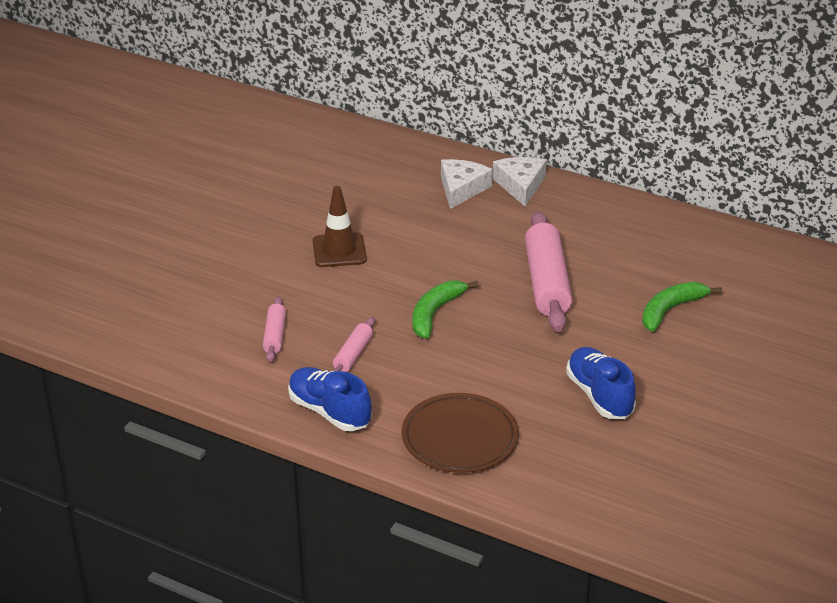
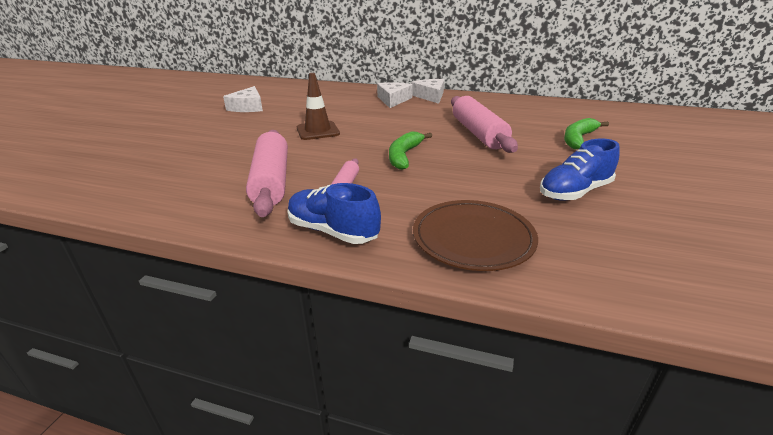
camera: 10 degrees left, 5 degrees down
(249, 182) = (248, 107): none -> white cheese
(275, 335) = (271, 181): pink rolling pin -> pink rolling pin, size x2.00
(599, 395) = (574, 192): blue shoe -> blue shoe turned 90 degrees counterclockwise

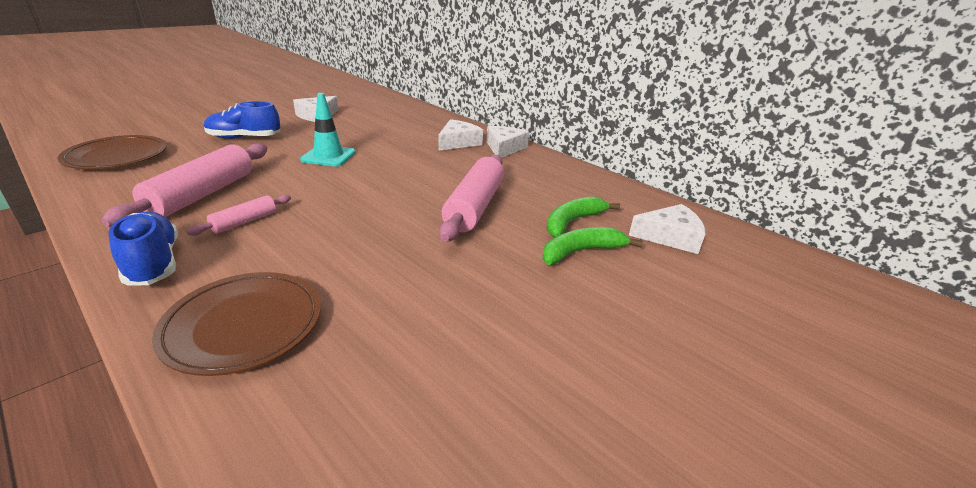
camera: 25 degrees right, 0 degrees up
(125, 179) = (117, 157): none -> brown plate
(318, 131) = (328, 156): brown traffic cone -> turquoise traffic cone
(404, 156) = (354, 207): green banana -> green banana (572, 222)
(574, 192) = (447, 318): blue shoe -> blue shoe (244, 138)
(605, 119) = (670, 237): none -> white cheese

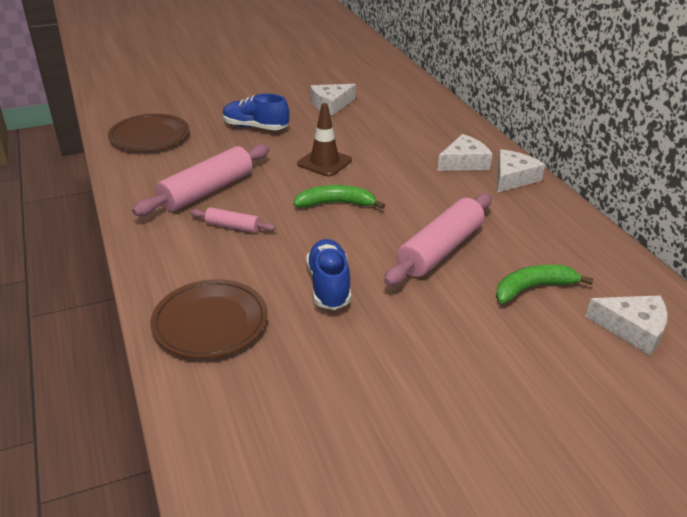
camera: 25 degrees right, 5 degrees up
(153, 263) = (161, 253): blue shoe -> blue shoe (329, 285)
(244, 222) = (233, 226): pink rolling pin -> pink rolling pin turned 45 degrees clockwise
(328, 156) = (324, 162): turquoise traffic cone -> brown traffic cone
(581, 252) = (520, 323): green banana -> green banana (336, 204)

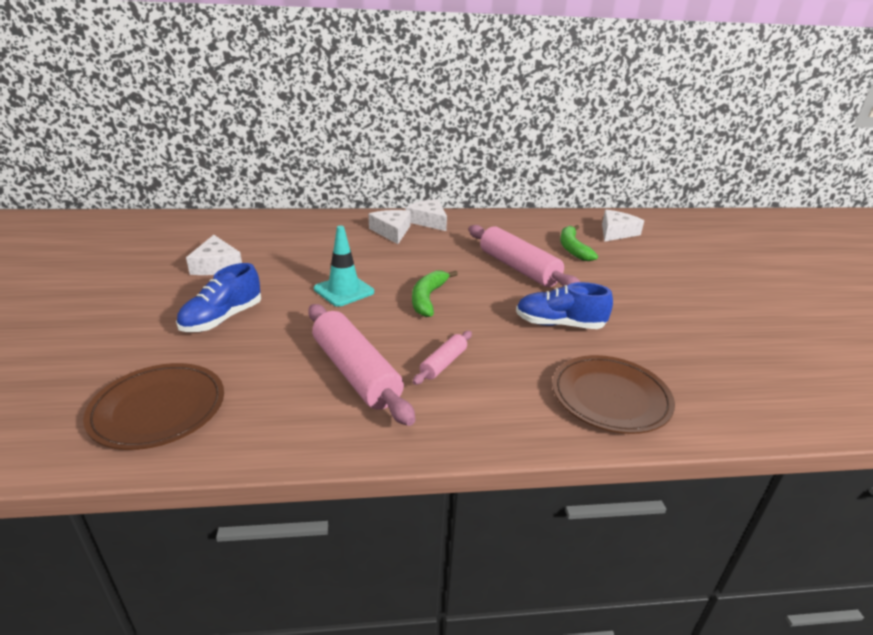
camera: 75 degrees left, 5 degrees down
(324, 162) = (344, 290): brown traffic cone -> turquoise traffic cone

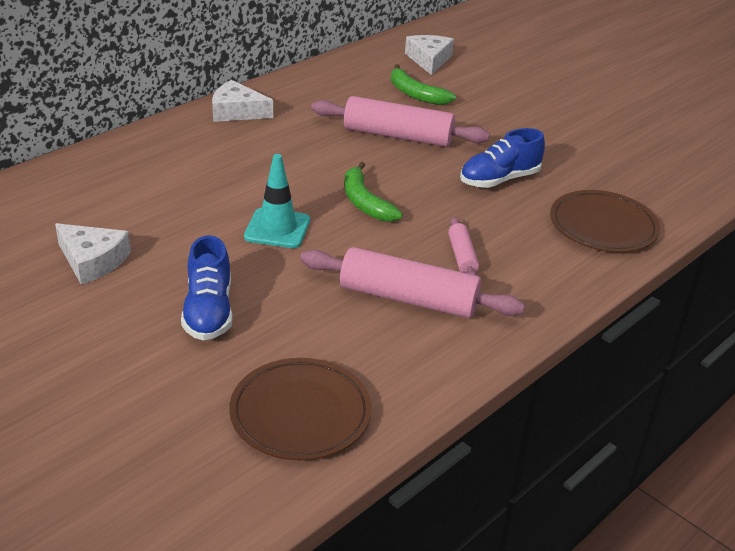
camera: 40 degrees left, 5 degrees up
(392, 231) = (218, 140): white cheese -> none

